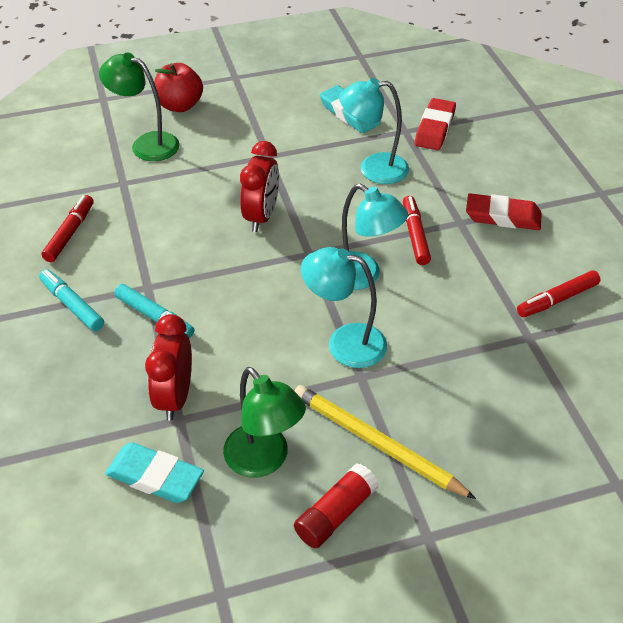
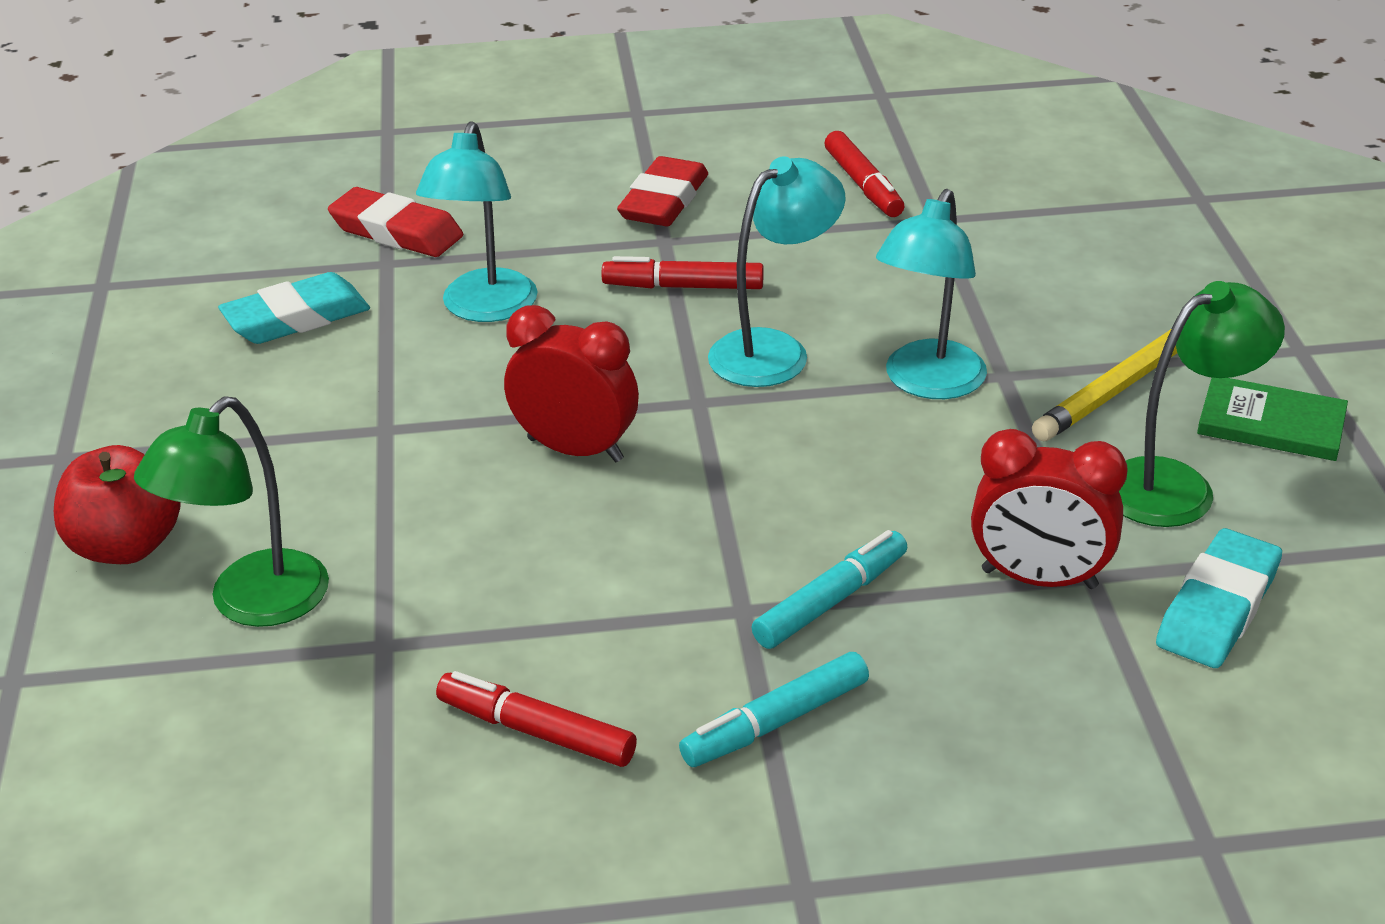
camera: 80 degrees left, 10 degrees down
(336, 514) = (1271, 424): red glue stick -> green book

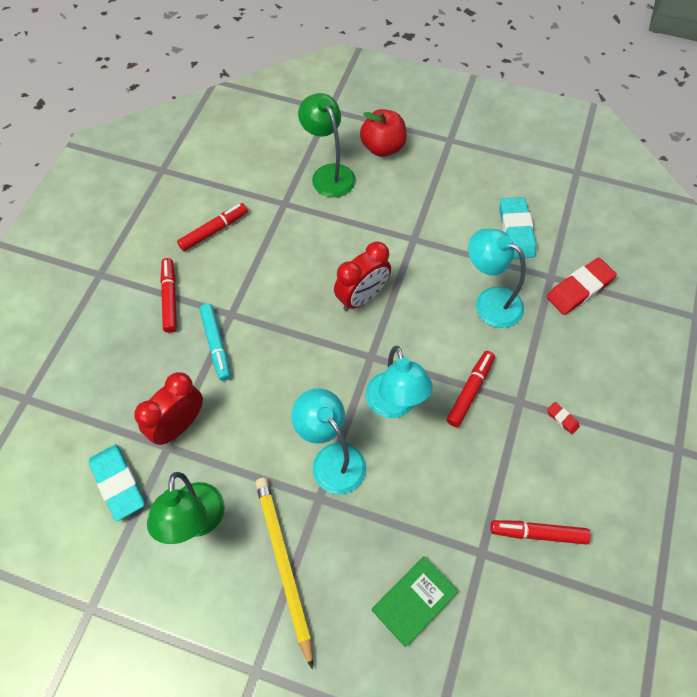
camera: 115 degrees right, 25 degrees up
(664, 201) = (562, 419): red eraser -> red eraser, size x0.45
(776, 722) = (170, 298): turquoise marker -> red marker
(1271, 424) = (209, 603): green book -> green book (414, 601)

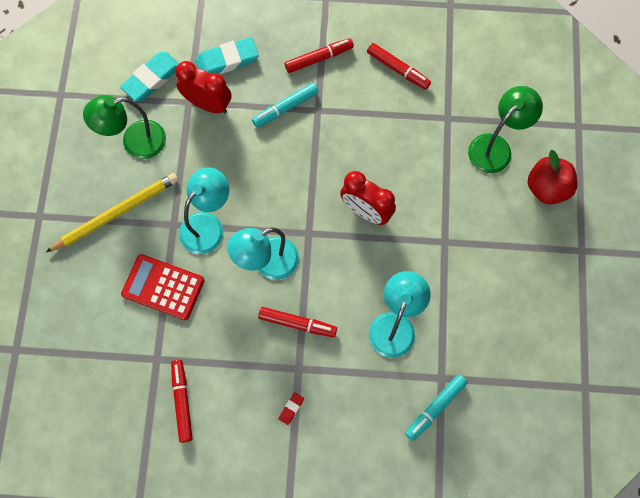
camera: 75 degrees right, 10 degrees up
(395, 526) = (163, 287): none -> red calculator
(414, 601) = (109, 314): green book -> none
(516, 231) = (485, 336): turquoise eraser -> turquoise eraser (227, 60)
(579, 289) = (435, 408): red eraser -> turquoise marker

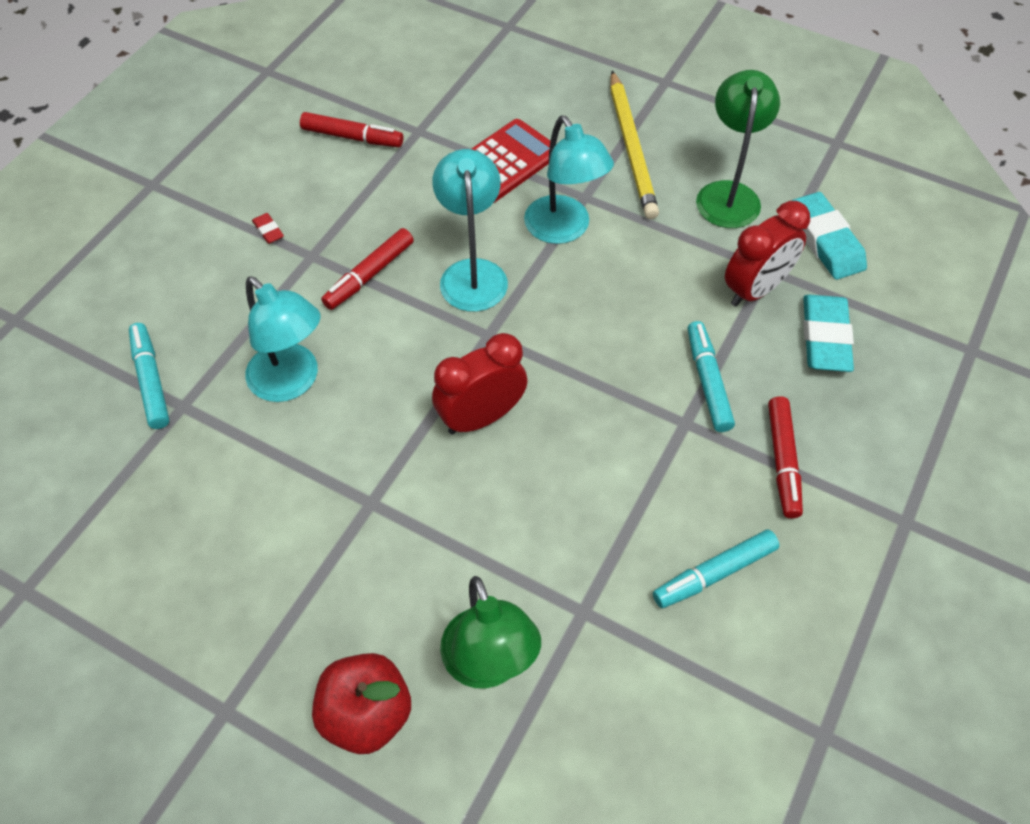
camera: 115 degrees right, 15 degrees down
(397, 69) = (715, 573): red marker -> turquoise marker

